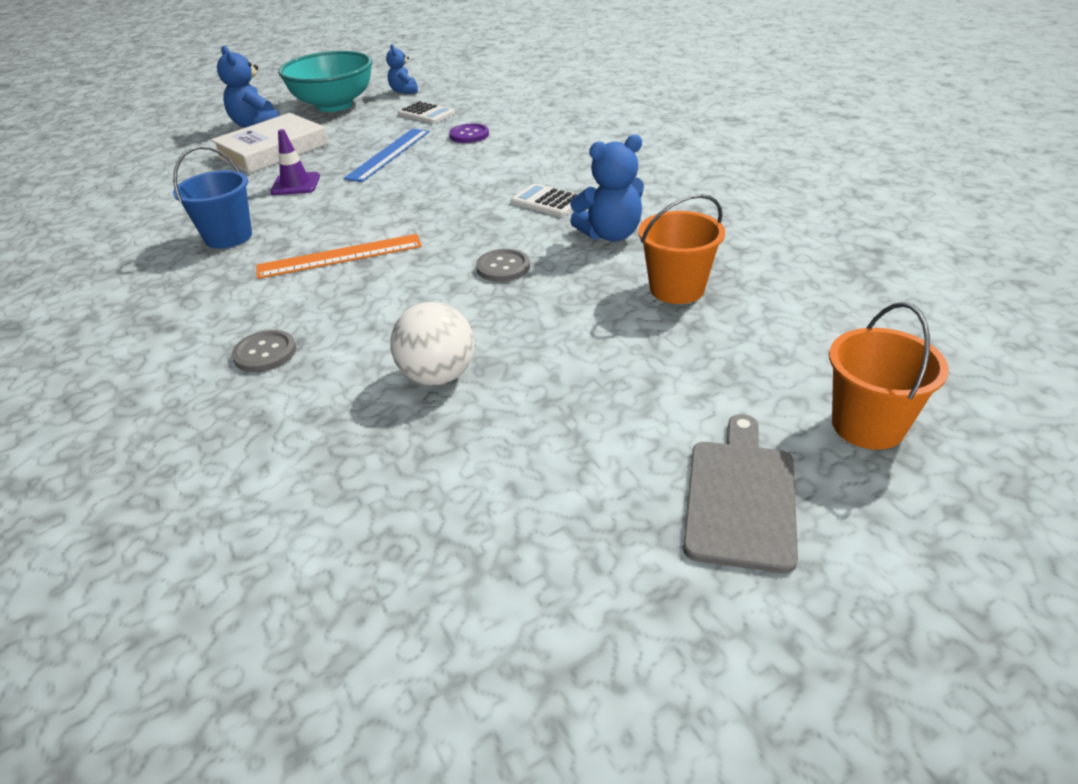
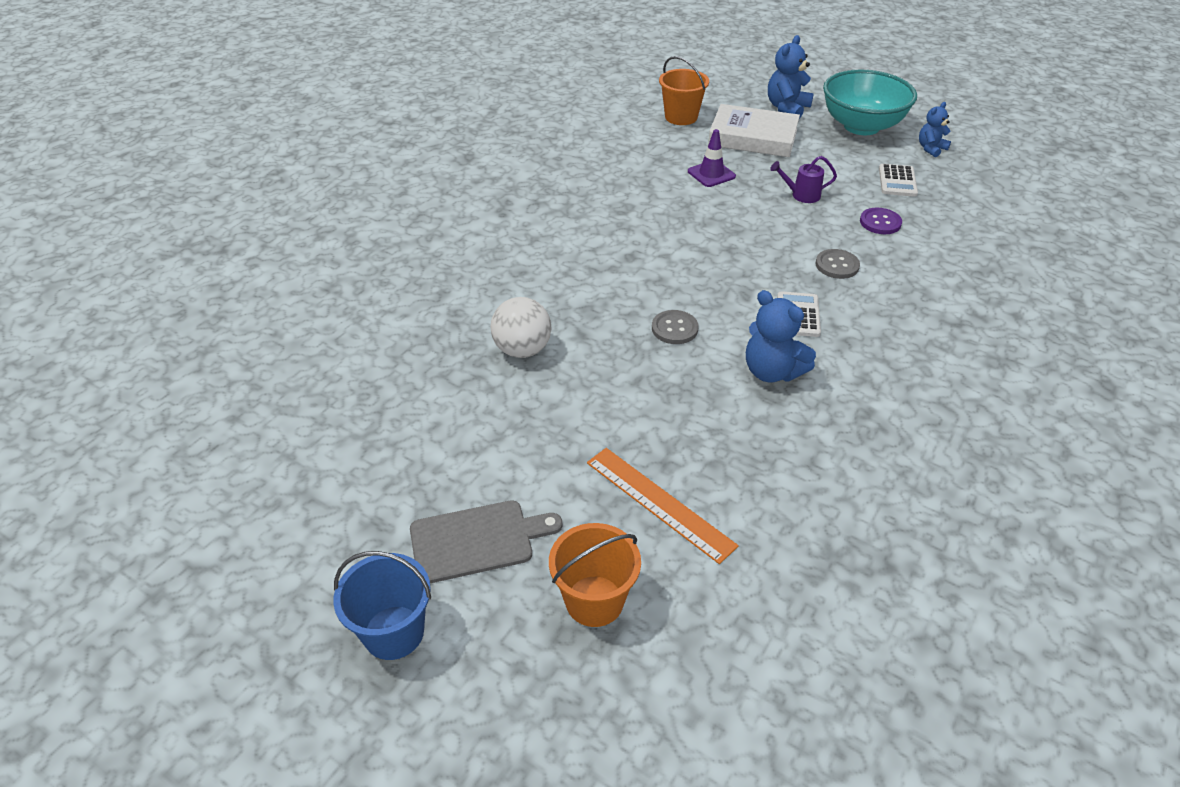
camera: 60 degrees right, 5 degrees up
(228, 237) = (617, 182): blue bucket -> blue bucket (394, 632)
(265, 353) = (501, 265): grey button -> grey button (837, 265)
(340, 256) = (630, 243): orange ruler -> orange ruler (659, 503)
(389, 154) = (801, 195): blue ruler -> purple watering can
(677, 289) = (714, 438): orange bucket -> orange bucket (681, 117)

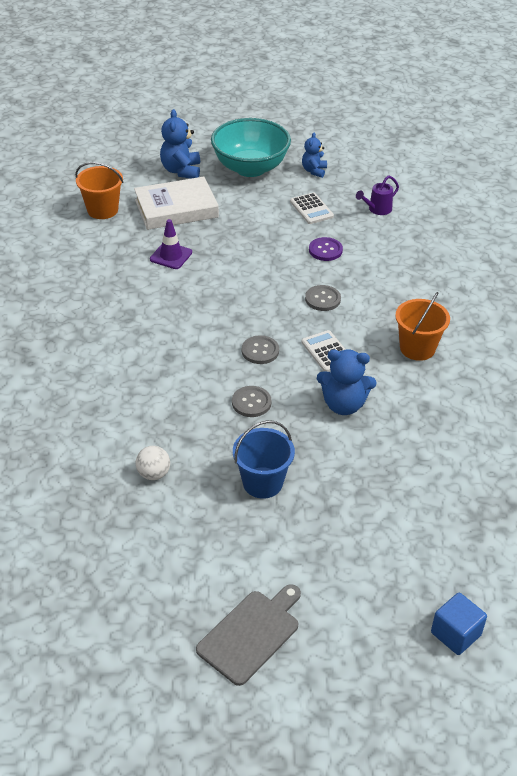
camera: 35 degrees left, 0 degrees up
(394, 632) = (252, 729): blue bucket -> blue bucket (262, 482)
(522, 350) = (153, 474): white ball -> white ball, size x0.65
(594, 601) = (363, 629): orange bucket -> orange bucket (417, 348)
(659, 503) = (348, 539): orange ruler -> none
(695, 668) = (455, 634): none -> blue cube
(726, 286) = (260, 351): none -> grey button
(801, 195) = (253, 248): purple watering can -> purple watering can (377, 209)

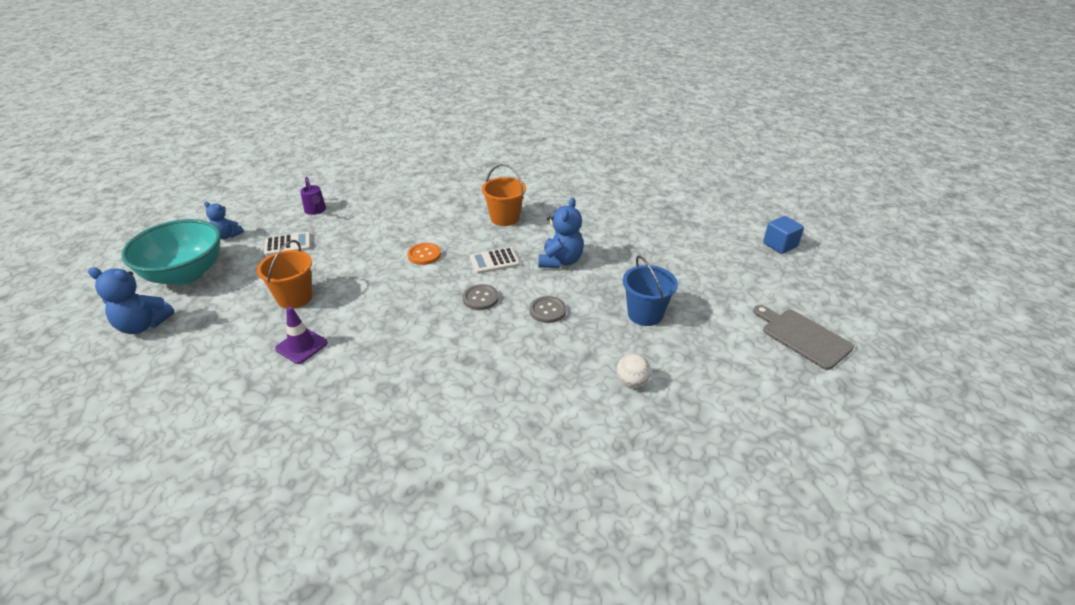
camera: 80 degrees left, 5 degrees down
(102, 210) = (167, 401): orange bucket -> orange bucket (294, 298)
(176, 209) = (216, 335): white book -> none
(322, 299) = (424, 255): grey button -> orange button
(325, 250) = (356, 245): purple button -> none

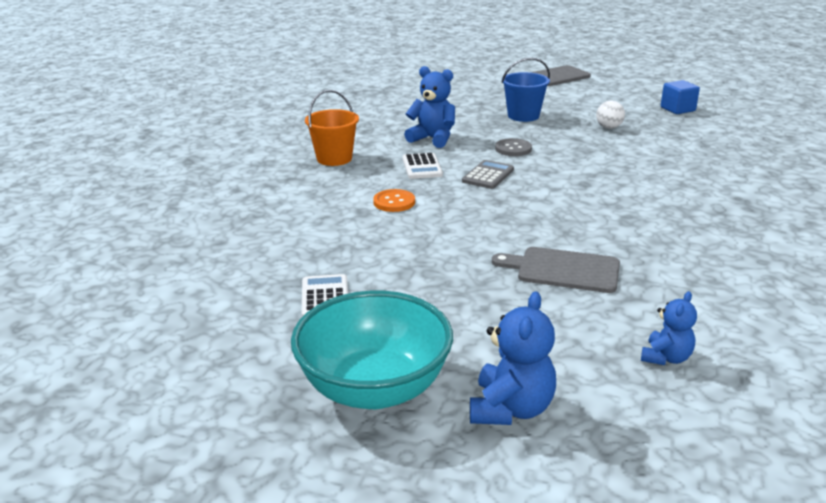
camera: 80 degrees left, 10 degrees down
(227, 236) = (265, 360): blue teddy bear -> blue teddy bear (666, 358)
(294, 298) = (464, 282): orange bucket -> none
(301, 346) = (563, 270): purple traffic cone -> grey cutting board
(316, 210) = (232, 281): purple watering can -> none
(480, 298) = (488, 175): grey button -> grey calculator
(780, 245) = (437, 67): blue cube -> blue cube (677, 109)

